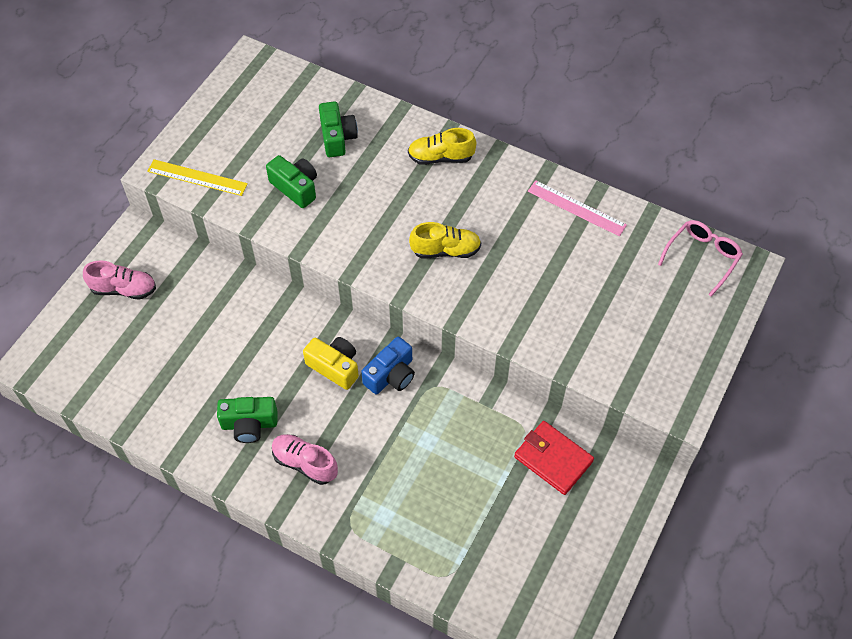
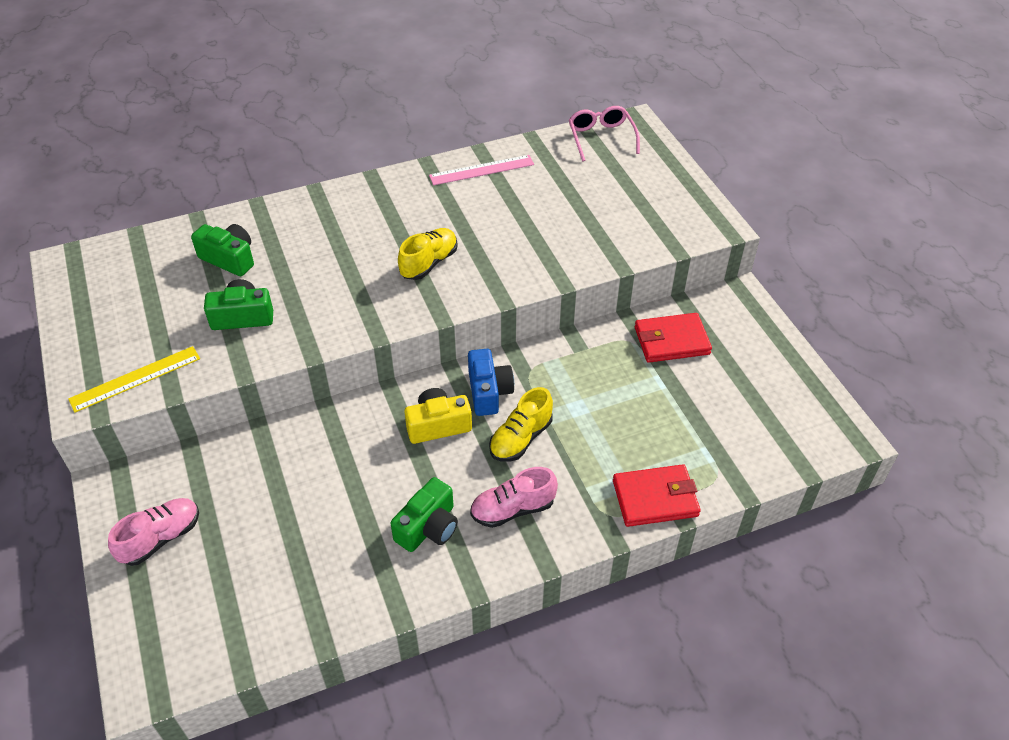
camera: 50 degrees left, 10 degrees down
(390, 546) = (655, 498): none -> red wallet
(440, 157) = (336, 211): yellow shoe -> yellow shoe (520, 438)

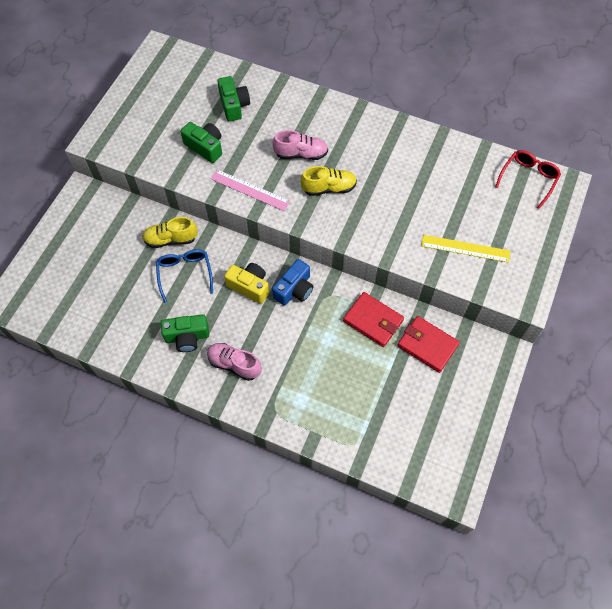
camera: 45 degrees right, 15 degrees up
(135, 379) = (126, 145): yellow ruler -> yellow ruler (465, 248)
(161, 538) = (76, 238): pink shoe -> pink shoe (301, 154)
(349, 469) = (185, 274): none -> blue glasses
(481, 170) = (427, 147): pink ruler -> pink ruler (250, 190)
(520, 438) = (280, 330): yellow shoe -> yellow shoe (171, 239)
(601, 138) = (528, 179): pink glasses -> red glasses
(655, 498) = (308, 424): red wallet -> red wallet (373, 321)

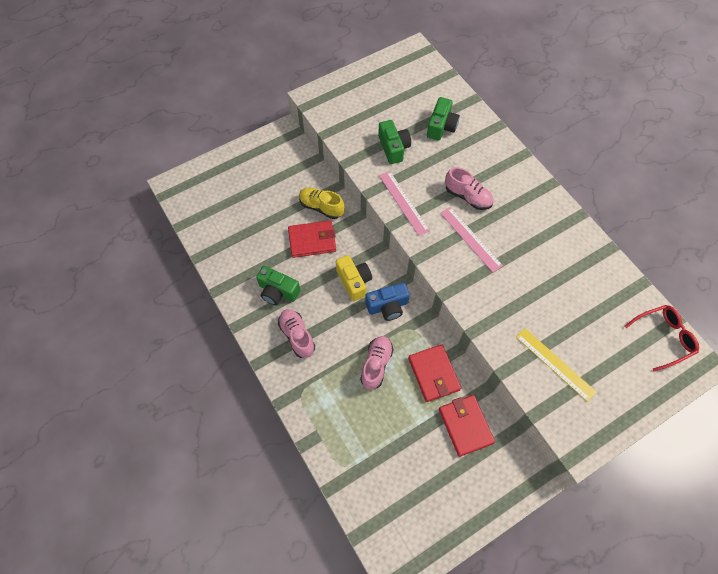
camera: 35 degrees right, 0 degrees up
(185, 274) = (312, 240): blue glasses -> red wallet
(320, 344) = (376, 365): none -> pink shoe
(329, 188) = (470, 239): yellow shoe -> pink ruler

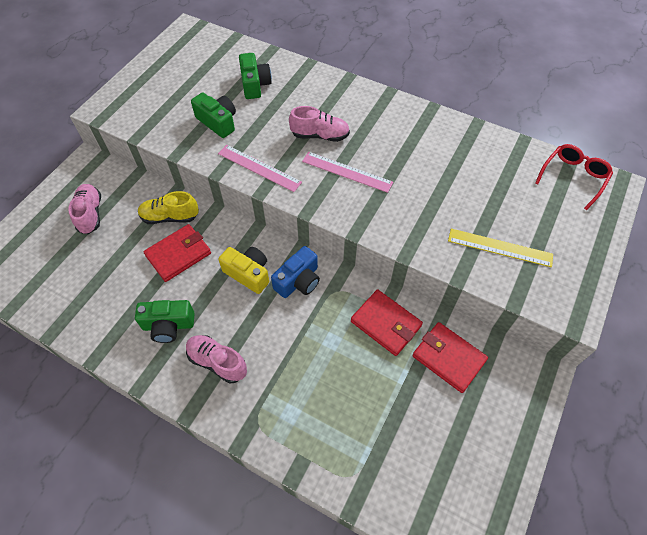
camera: 30 degrees left, 5 degrees down
(376, 365) = (322, 346): pink shoe -> pink shoe (90, 214)

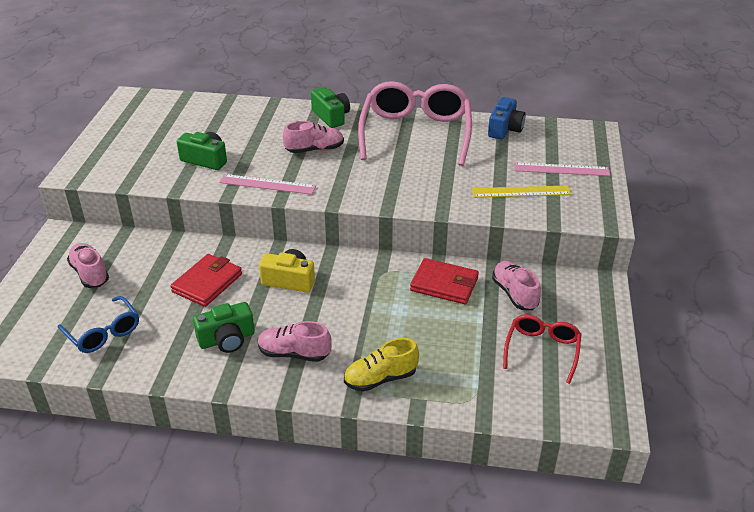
camera: 20 degrees left, 20 degrees down
(74, 284) = (103, 333): none -> blue glasses
(170, 217) = (181, 256): yellow shoe -> yellow shoe (380, 378)
(255, 84) = (228, 125): green camera -> green camera (331, 116)
(298, 281) = (343, 274): blue camera -> blue camera (505, 129)
(347, 172) = (355, 170): pink ruler -> pink ruler (561, 169)
(425, 139) = (416, 133): none -> pink glasses
(448, 358) = (514, 294): red wallet -> pink shoe
(573, 177) = (558, 133): red glasses -> red glasses (542, 350)

